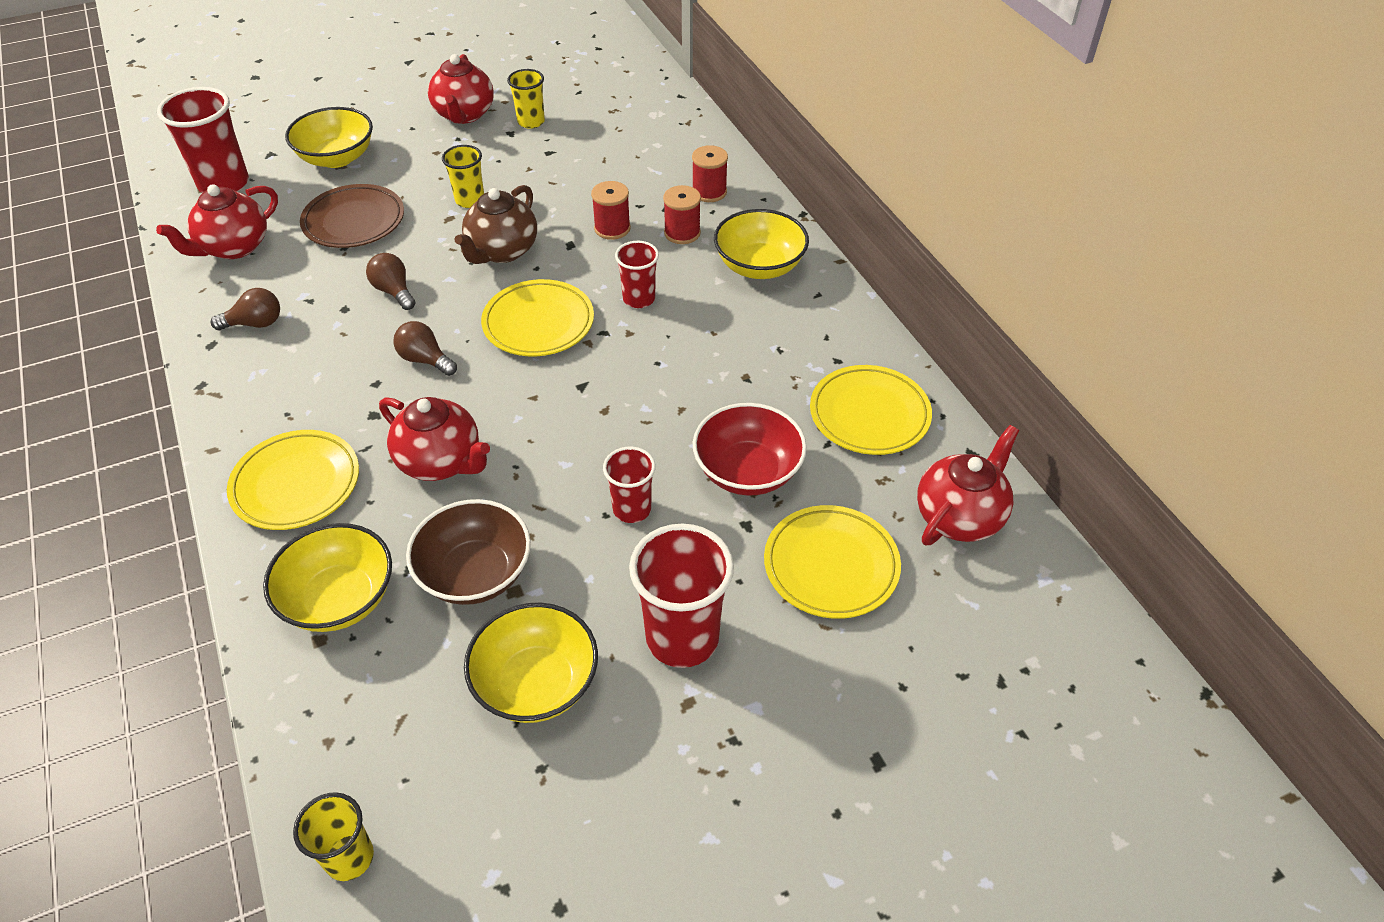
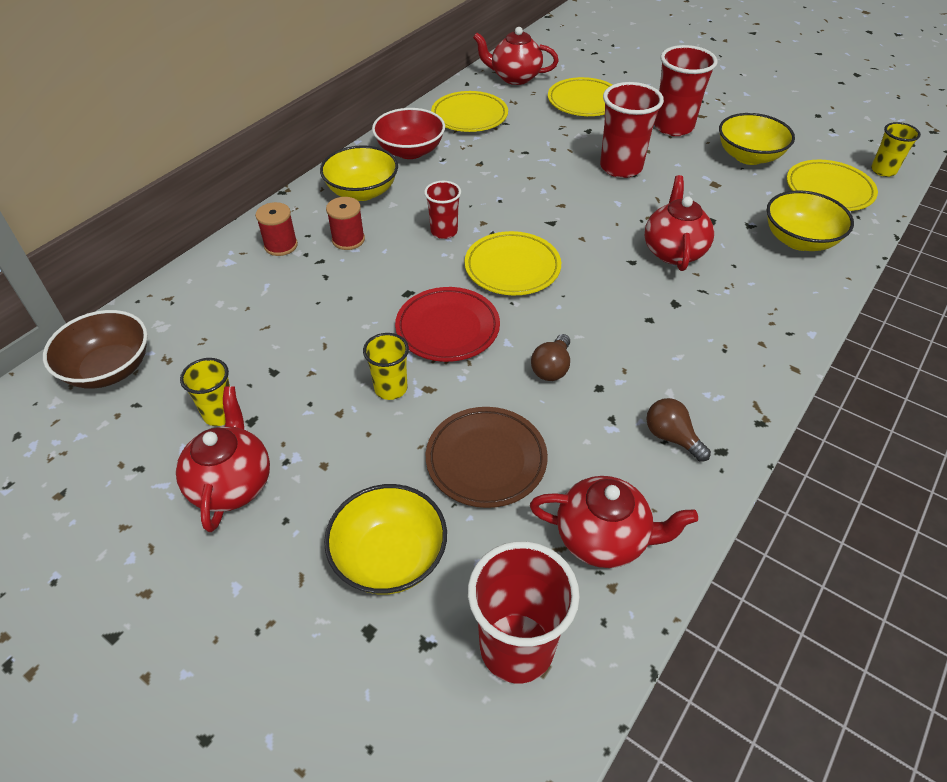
camera: 120 degrees left, 0 degrees up
(296, 484) = (764, 305): yellow plate -> yellow plate (829, 190)
(425, 360) = (603, 306): brown light bulb -> none
(464, 115) = (232, 483): red teapot -> red teapot turned 60 degrees counterclockwise
(475, 574) = (723, 201): brown bowl -> brown bowl (109, 369)
(502, 251) = (447, 328): brown teapot -> red plate
(612, 228) = (369, 278): red spool -> none
(632, 509) = (621, 167): red cup -> red cup, size x1.73
(747, 471) = (552, 140): red bowl -> red bowl (410, 151)

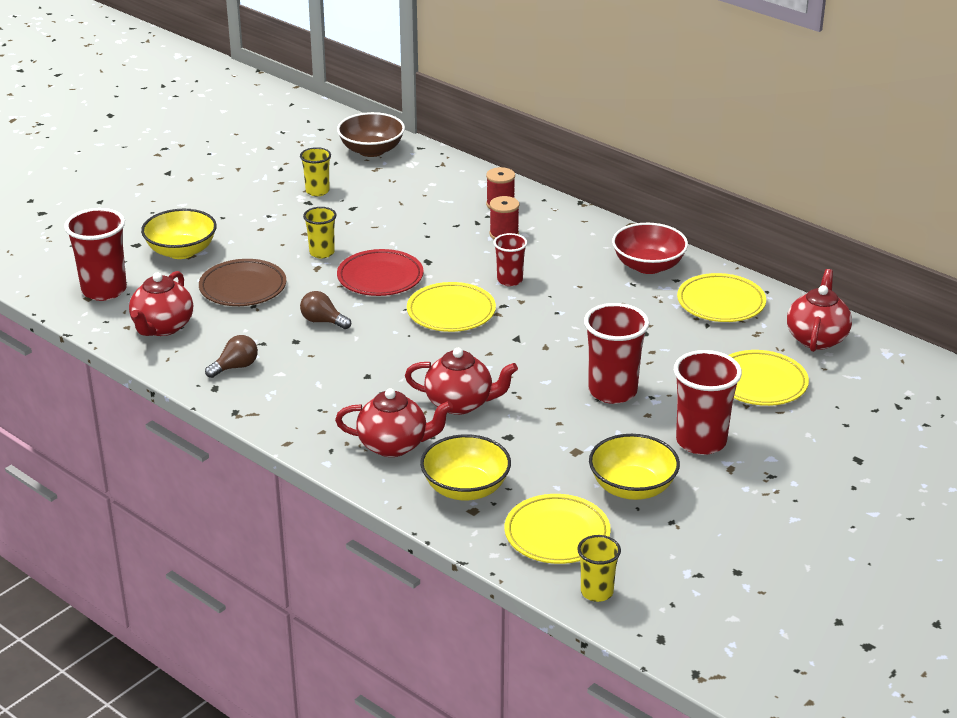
camera: 95 degrees right, 15 degrees down
(232, 483) = (257, 199): red teapot -> red teapot (394, 445)
(362, 192) = (577, 240): yellow bowl -> none

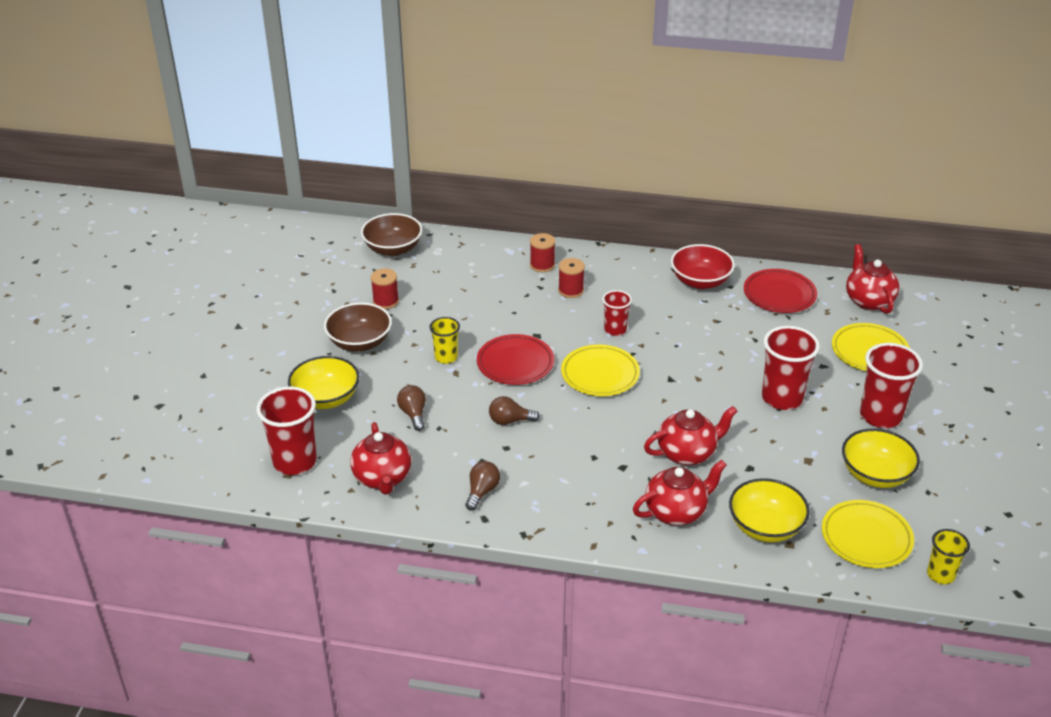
camera: 30 degrees left, 5 degrees up
(243, 288) = (413, 414): brown plate -> brown light bulb
(258, 217) = (360, 342): none -> brown bowl
(317, 191) = (386, 301): yellow cup -> red spool
(721, 303) = (779, 295): yellow plate -> red plate

